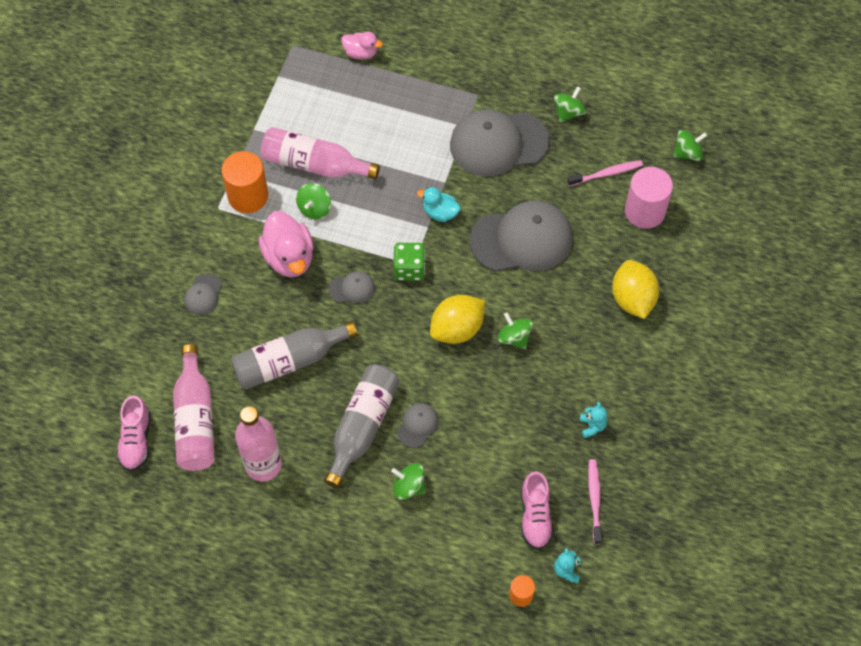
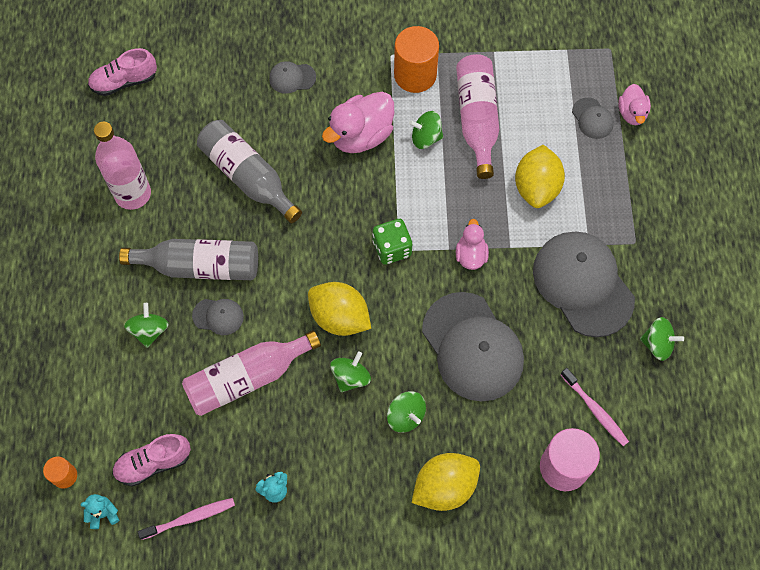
camera: 70 degrees right, 5 degrees up
(195, 420) = (160, 121): pink bottle -> pink bottle (247, 378)
(352, 288) = (349, 203): grey cap -> grey cap (592, 118)
(398, 144) = (536, 187): none -> yellow lemon
(440, 213) = (471, 255): turquoise duck -> pink duck
(687, 153) = (664, 493): green spinning top -> green spinning top (406, 416)

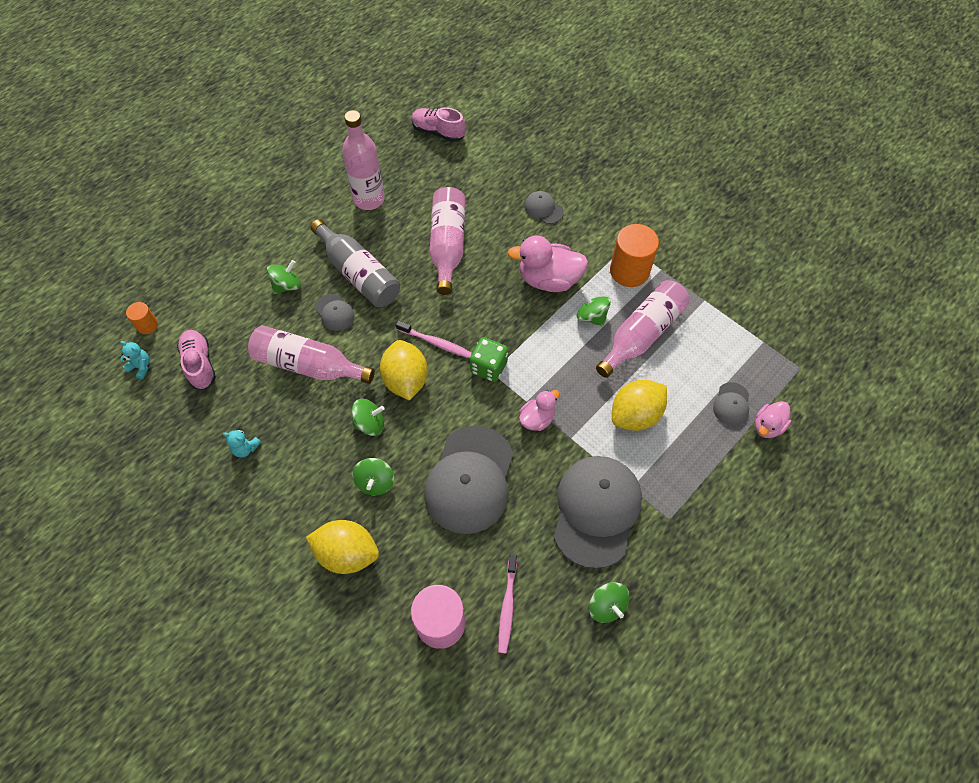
camera: 45 degrees right, 5 degrees down
(153, 463) = (200, 364): pink shoe -> pink shoe turned 45 degrees clockwise
(190, 518) = (181, 417): pink toothbrush -> pink toothbrush (436, 343)
(248, 177) = (447, 245): grey bottle -> pink bottle

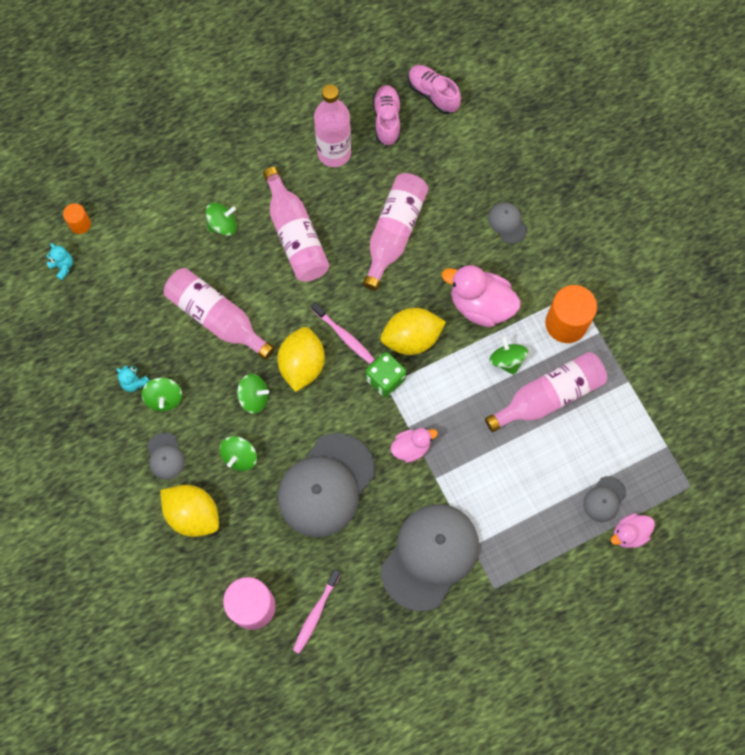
camera: 20 degrees right, 10 degrees up
(200, 364) = (117, 282): pink shoe -> pink shoe (387, 120)
(335, 312) = (259, 270): grey cap -> grey cap (165, 456)
(359, 273) = (296, 235): grey bottle -> pink bottle
(606, 606) = (403, 645): green spinning top -> green spinning top (164, 398)
(635, 415) = (506, 477): yellow lemon -> yellow lemon (411, 338)

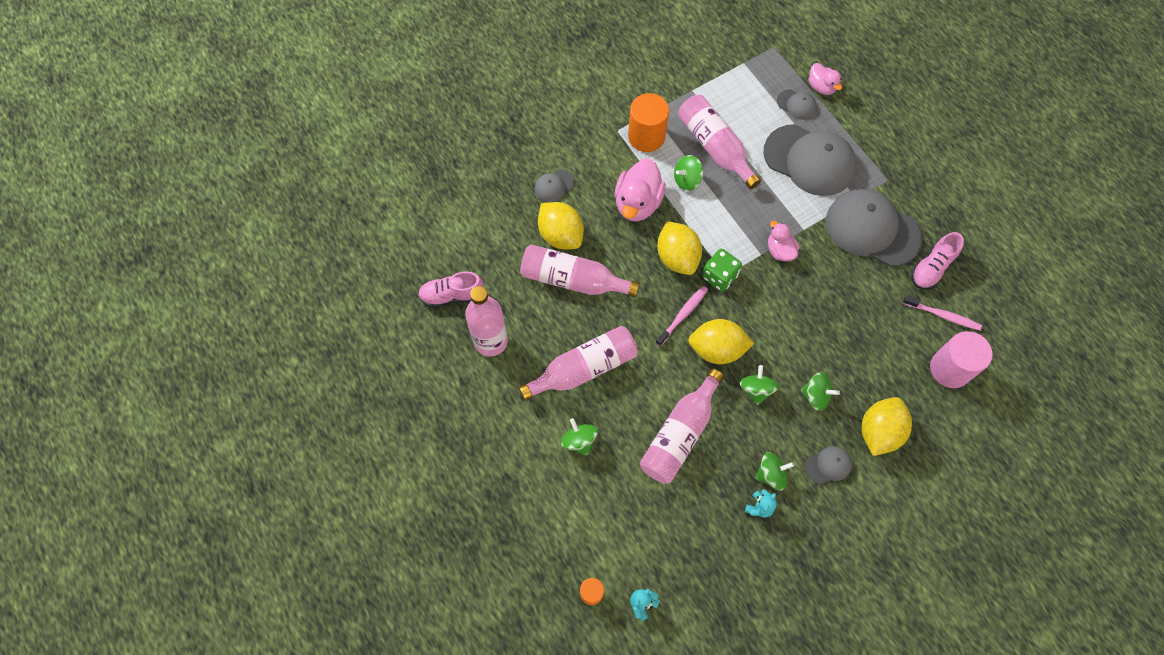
camera: 95 degrees left, 5 degrees down
(326, 485) = (827, 317): grey cap -> grey cap (809, 160)
(433, 94) = (421, 256): pink shoe -> pink shoe (931, 268)
(447, 225) = (561, 235): none -> yellow lemon

